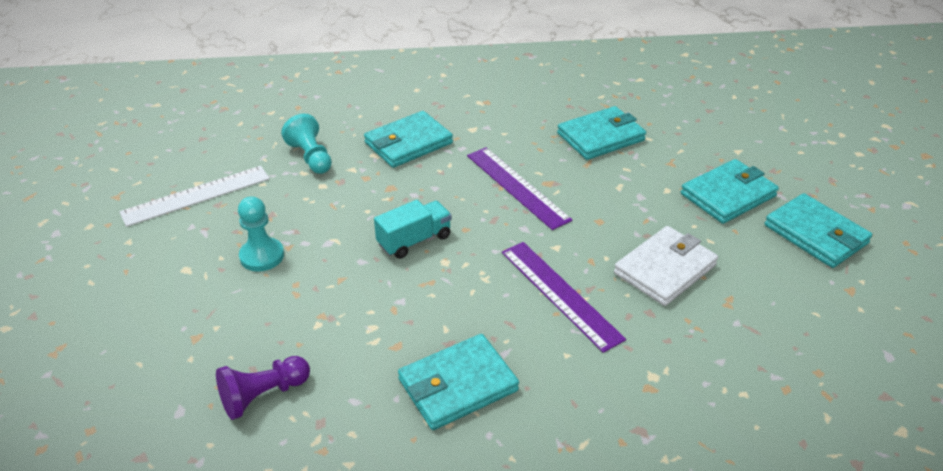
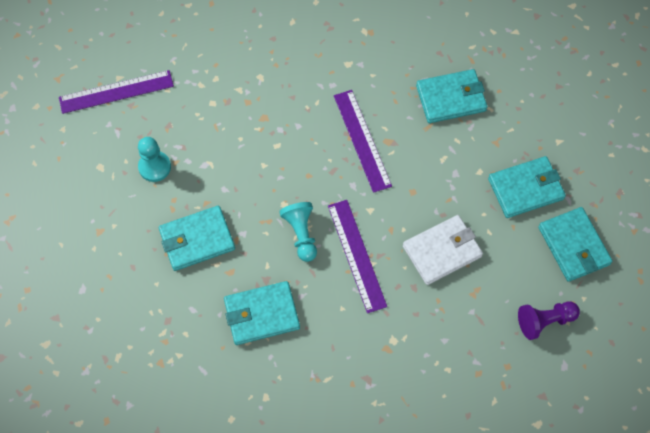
camera: 15 degrees right, 25 degrees up
(196, 195) = (116, 92): white ruler -> purple ruler
(263, 395) = (136, 290): purple pawn -> purple pawn (544, 321)
(311, 157) = (210, 68): turquoise pawn -> turquoise pawn (301, 234)
(408, 143) = (291, 69): turquoise wallet -> turquoise wallet (197, 240)
(414, 240) = (267, 178): turquoise truck -> none

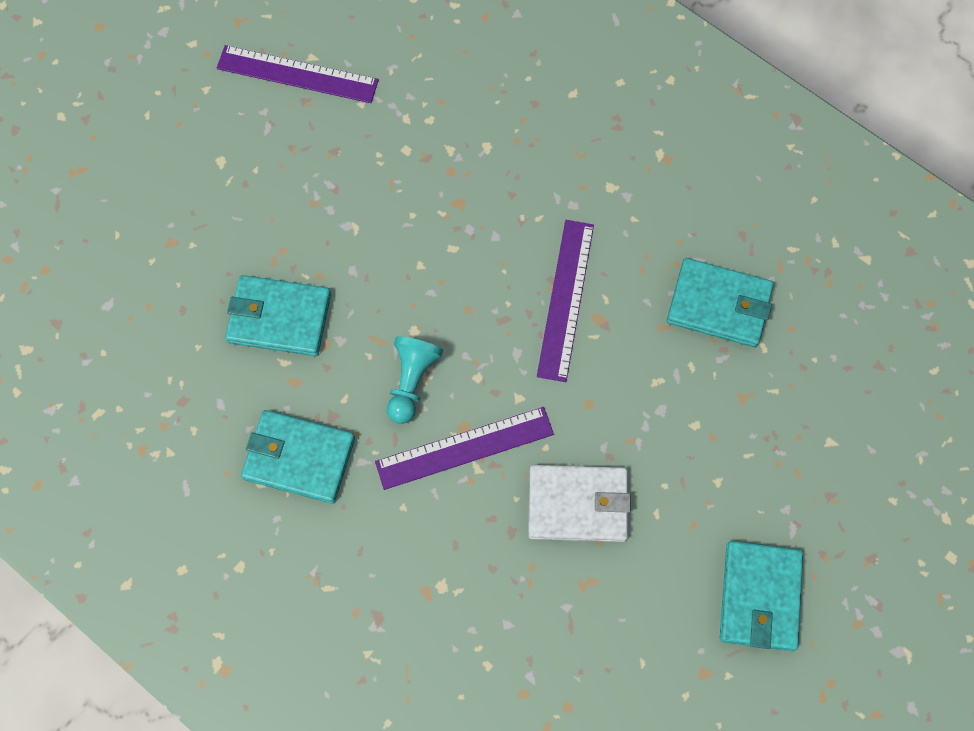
camera: 30 degrees right, 5 degrees up
(154, 167) = (285, 196): turquoise pawn -> none
(357, 255) = (464, 448): purple ruler -> purple ruler turned 60 degrees clockwise
(525, 189) = (743, 482): turquoise wallet -> none
(544, 321) = (655, 676): purple pawn -> none

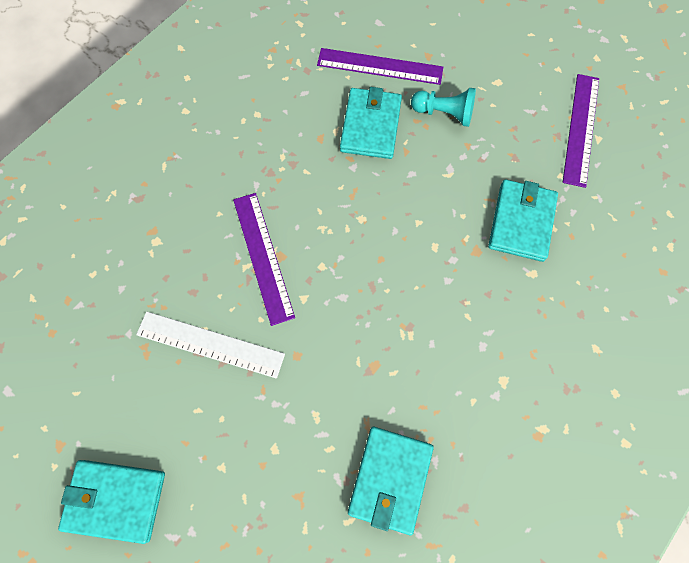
camera: 90 degrees right, 0 degrees up
(299, 458) = (261, 143): turquoise wallet -> turquoise wallet (521, 222)
(411, 382) = (319, 217): turquoise pawn -> turquoise pawn (444, 113)
(565, 299) = (391, 337): purple ruler -> purple ruler (380, 66)
(577, 504) = (210, 344): white wallet -> white ruler

